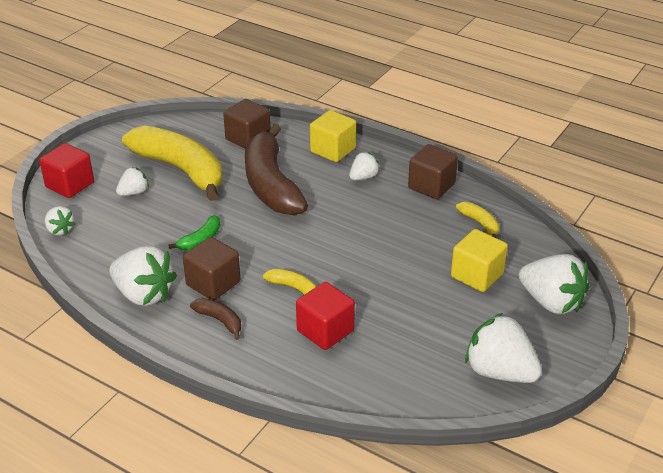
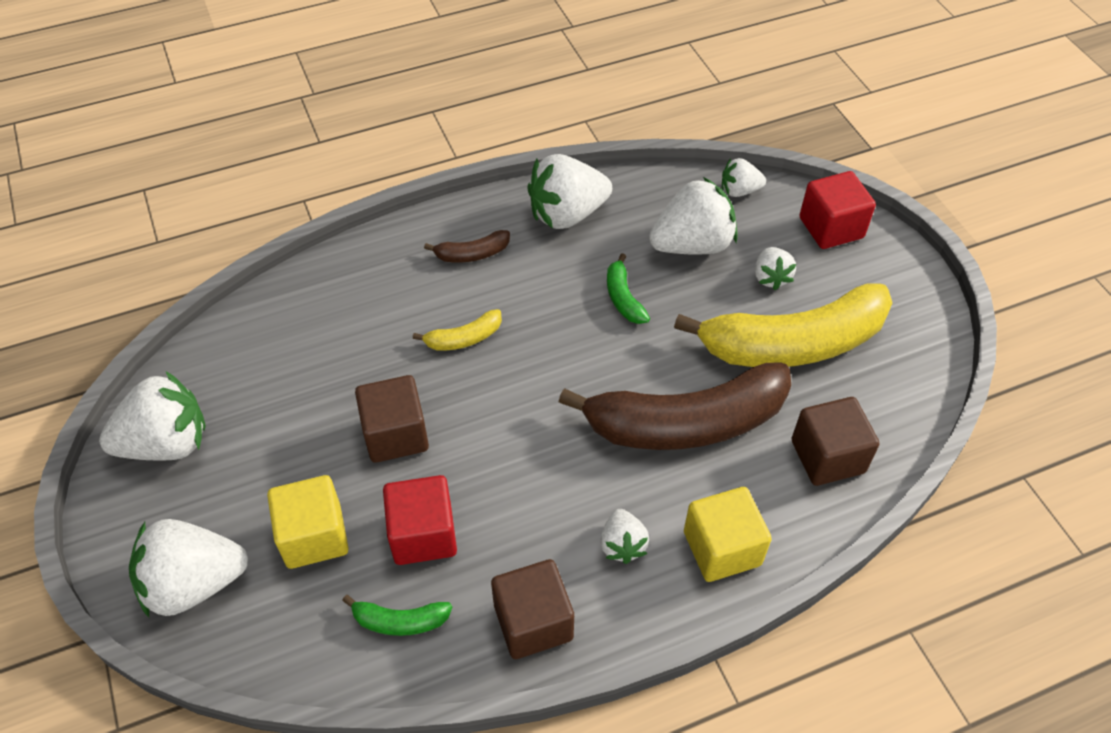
camera: 125 degrees right, 15 degrees up
(129, 230) = (692, 244): none -> white strawberry
(213, 283) = (535, 274): brown cube -> brown cube (395, 434)
(271, 184) = (686, 423): brown banana -> brown banana turned 150 degrees clockwise
(325, 331) = (375, 329): red cube -> red cube (423, 534)
(480, 223) = (400, 621): yellow banana -> green banana

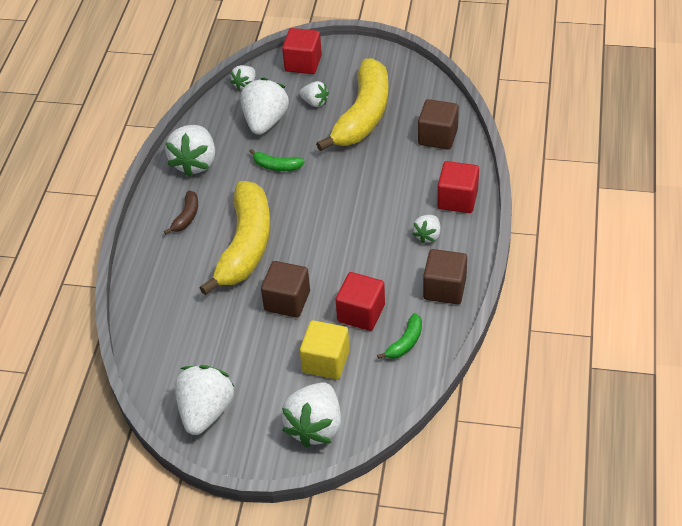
camera: 55 degrees left, 5 degrees down
(464, 338) = (245, 245): yellow banana -> yellow banana, size x2.40
(622, 545) = (427, 235): white strawberry -> white strawberry turned 90 degrees clockwise
(686, 423) = (377, 178): brown banana -> none
(722, 548) = (457, 199): yellow cube -> red cube

